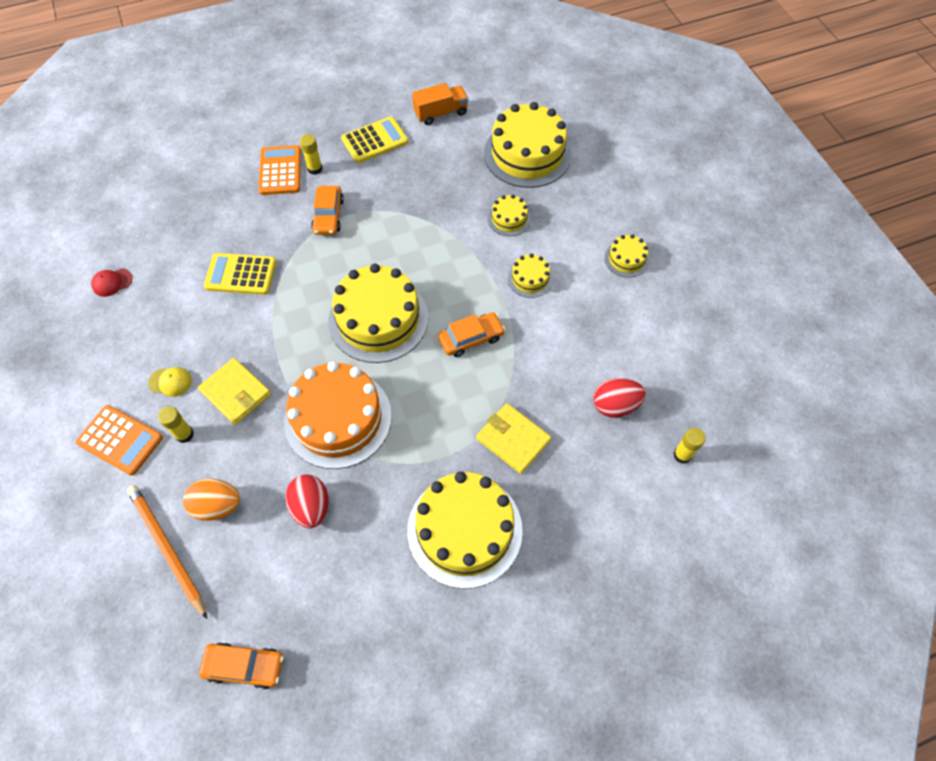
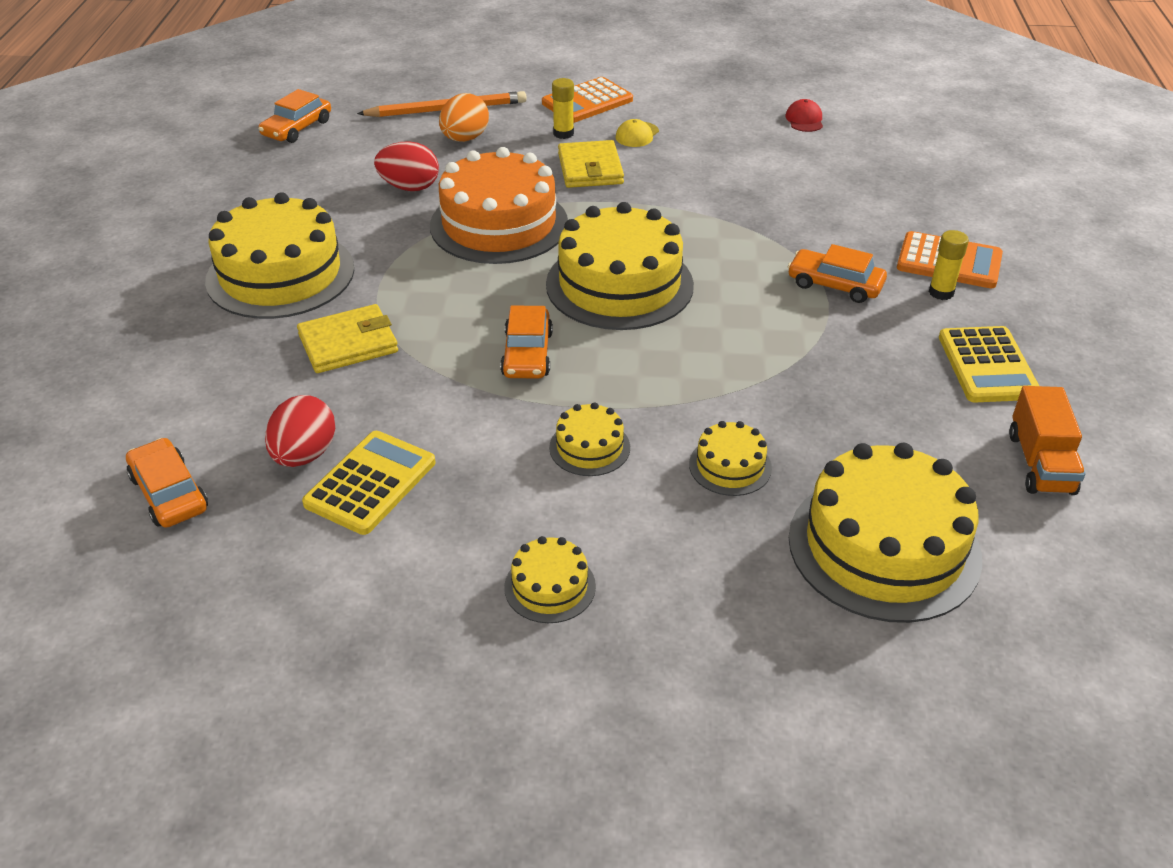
camera: 115 degrees right, 20 degrees down
(236, 393) = (590, 169): yellow wallet -> yellow wallet turned 75 degrees counterclockwise
(241, 274) = (765, 199): yellow calculator -> yellow calculator (370, 483)
(682, 455) = (169, 493): yellow glue stick -> orange car

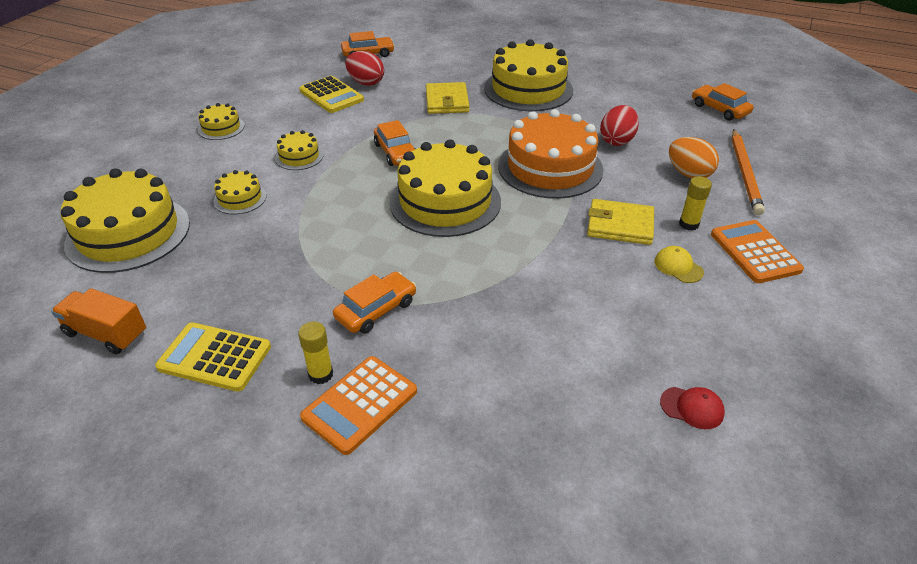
camera: 110 degrees right, 0 degrees up
(527, 354) = (396, 152): orange car -> orange car turned 135 degrees counterclockwise

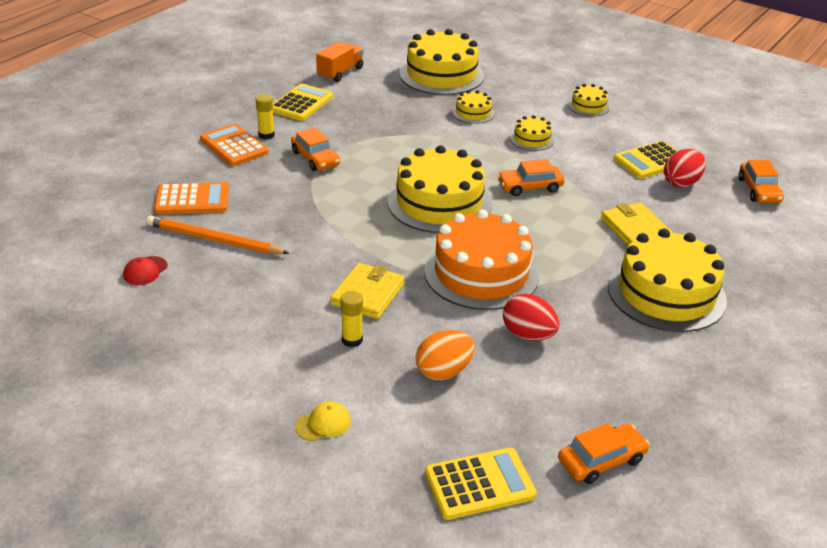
camera: 100 degrees right, 5 degrees down
(447, 101) = (635, 229): yellow wallet -> yellow wallet turned 60 degrees clockwise
(678, 267) = (293, 312): yellow cap -> yellow cap (323, 424)
(745, 173) = (432, 421): orange pencil -> orange pencil (214, 240)
(755, 252) = (290, 371): orange calculator -> orange calculator (192, 200)
(783, 149) = (479, 484): none -> yellow calculator

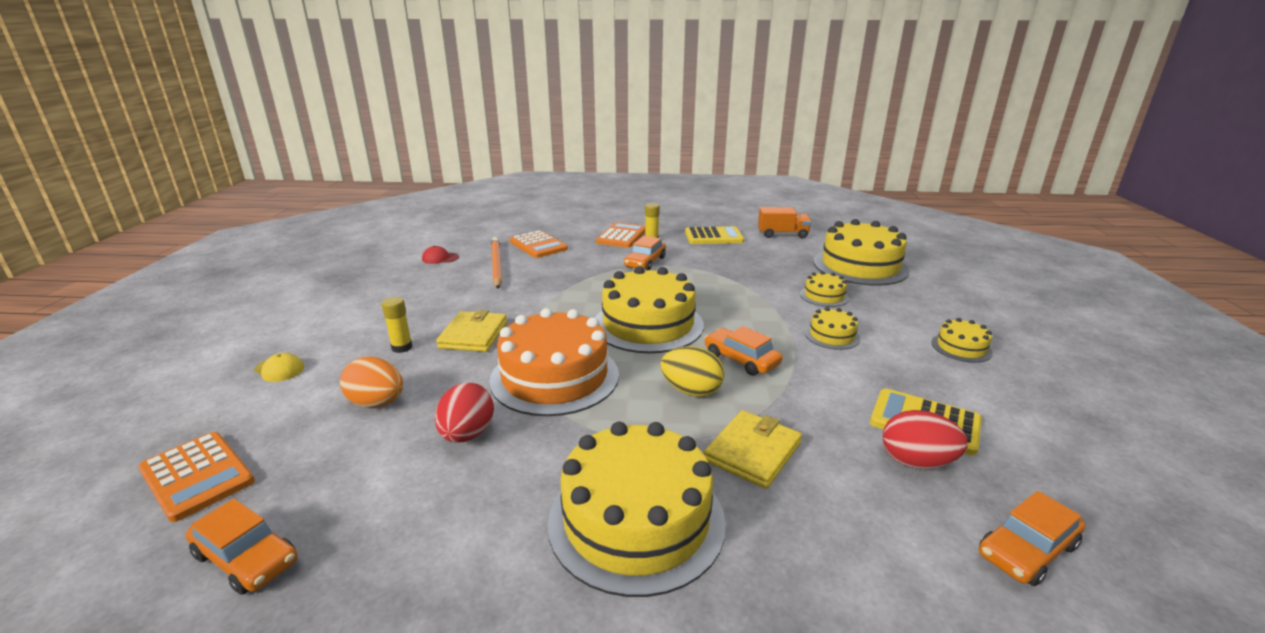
camera: 60 degrees right, 10 degrees down
(368, 294) = (473, 335): yellow wallet -> yellow wallet turned 75 degrees counterclockwise
(479, 484) = (197, 476): yellow calculator -> orange calculator
(552, 223) = (691, 391): none -> yellow egg

